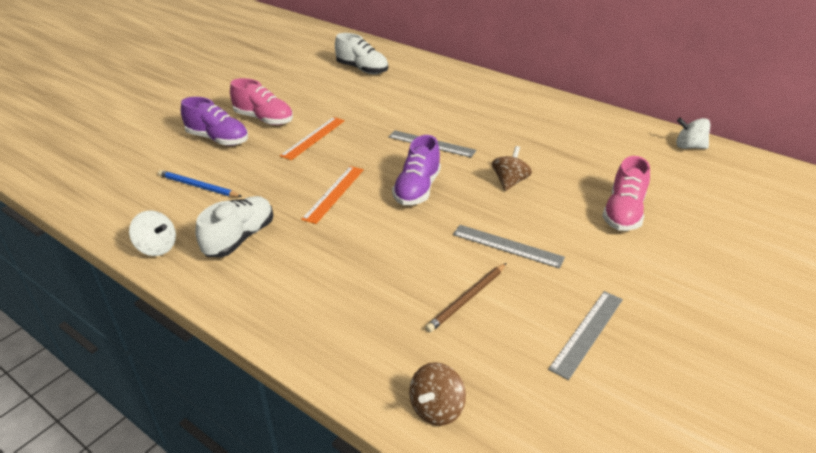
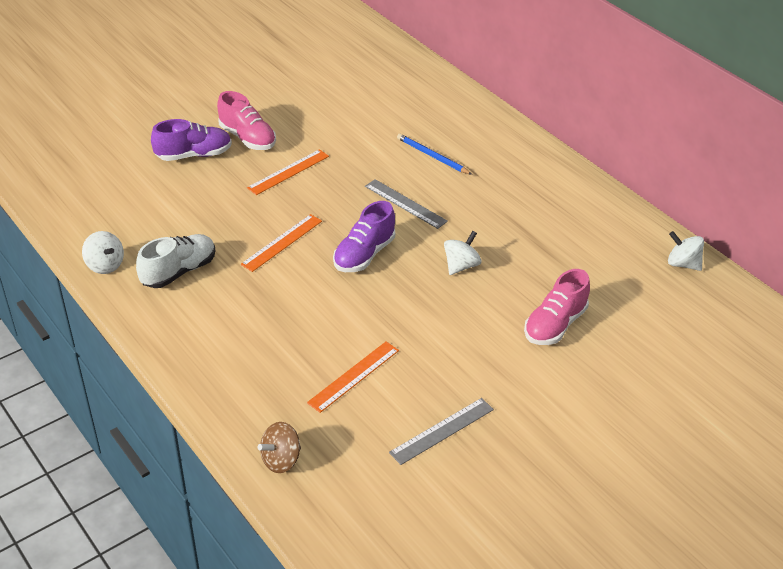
camera: 15 degrees right, 5 degrees up
(198, 186) = (158, 207): blue pencil -> blue pencil (432, 156)
(218, 139) = (194, 155): purple shoe -> purple shoe turned 60 degrees counterclockwise
(362, 69) = (378, 89): white shoe -> none
(467, 299) = (353, 376): brown pencil -> orange ruler
(507, 246) = (419, 334): grey ruler -> none
(509, 182) = (461, 266): brown spinning top -> white spinning top

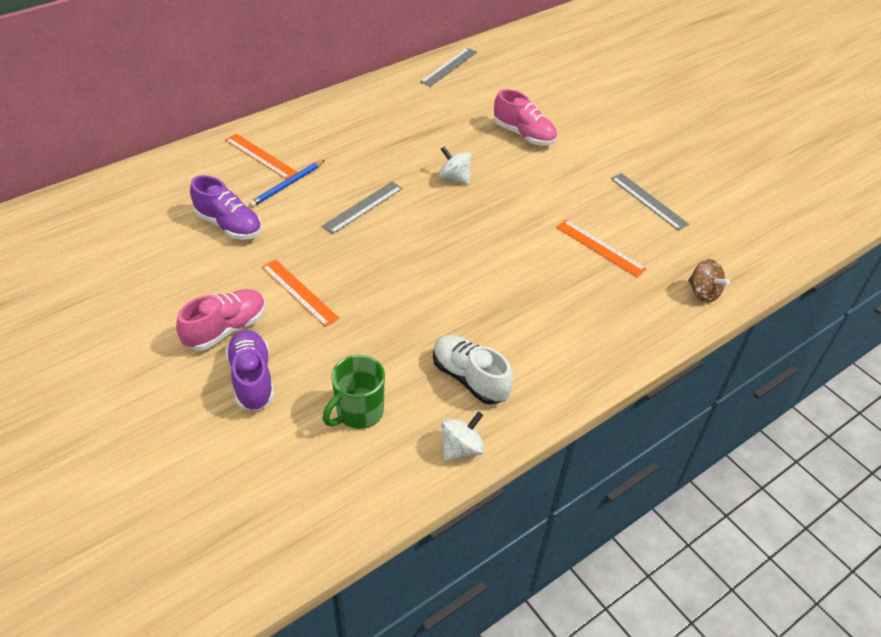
camera: 90 degrees left, 5 degrees up
(152, 209) = (358, 412): none -> green mug
(282, 242) = (421, 296): orange ruler -> orange ruler (260, 156)
(364, 255) = (440, 237): purple shoe -> purple shoe (229, 225)
(682, 264) = (449, 67): white spinning top -> grey ruler

